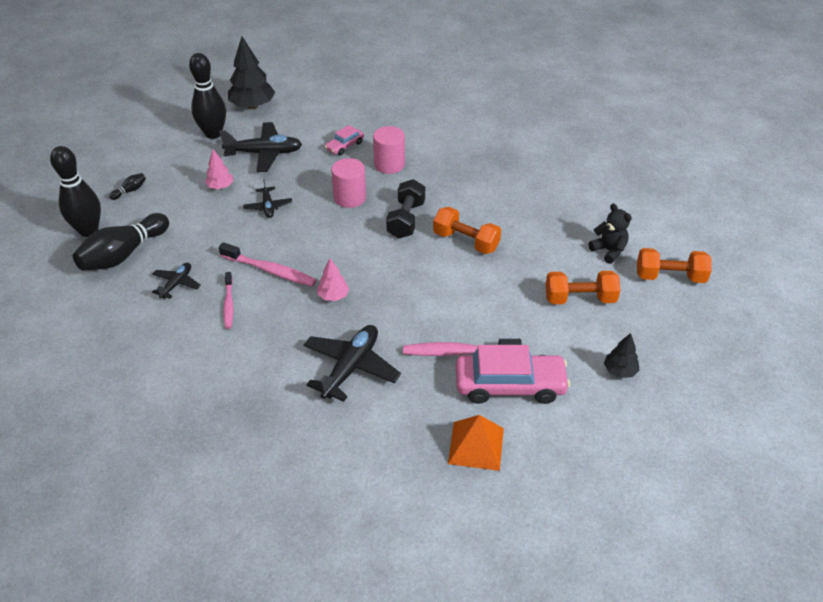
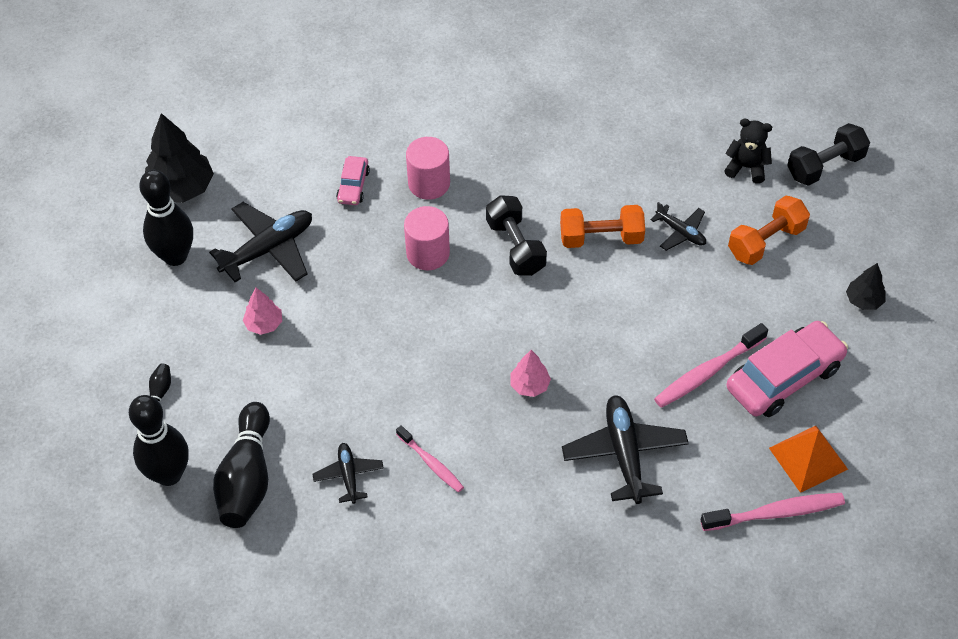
camera: 35 degrees left, 10 degrees up
(268, 207) = (348, 318): black plane -> black plane (680, 232)
(270, 270) = (434, 396): pink toothbrush -> pink toothbrush (776, 513)
(670, 277) = (825, 166): orange dumbbell -> black dumbbell

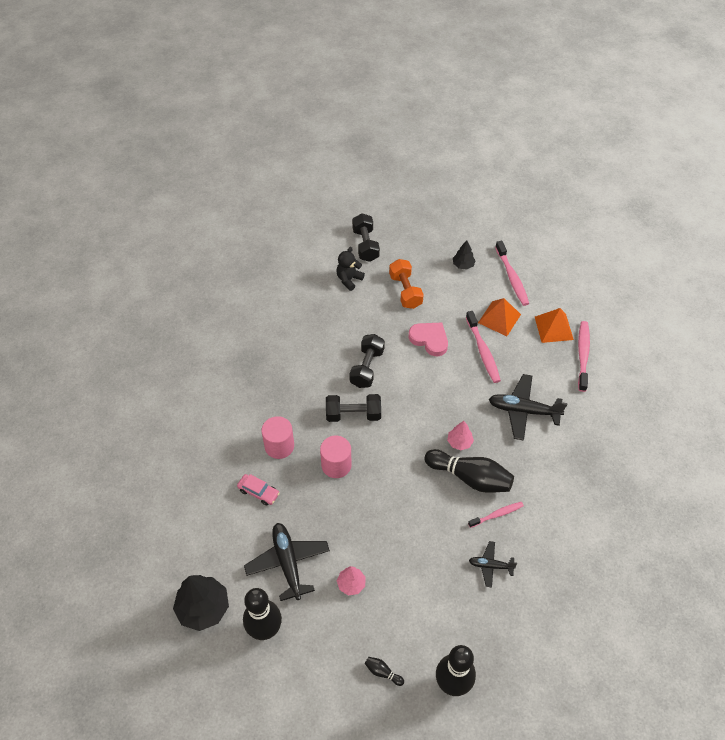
camera: 70 degrees left, 0 degrees up
(247, 478) = (472, 630): black bowling pin -> black bowling pin (470, 477)
(601, 238) = (367, 368): orange dumbbell -> black dumbbell
(680, 232) = (380, 327): black plane -> none
(691, 298) = (429, 340): none -> pink heart
(784, 377) = (499, 318): pink car -> orange pyramid
(878, 374) = (512, 278): none -> pink toothbrush

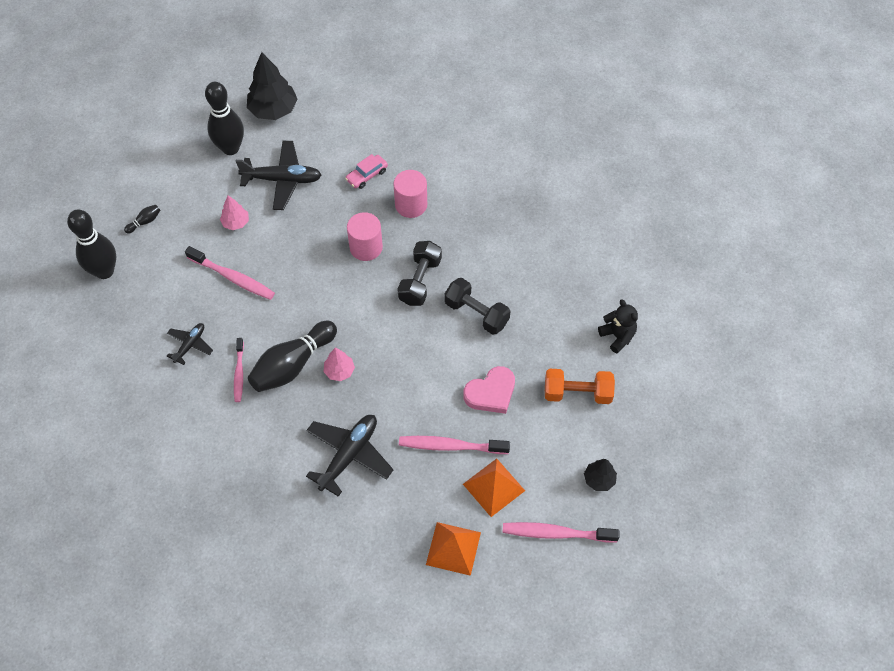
camera: 110 degrees right, 5 degrees up
(365, 245) = (671, 373): black dumbbell -> none
(583, 355) = (397, 564): pink toothbrush -> pink toothbrush (233, 278)

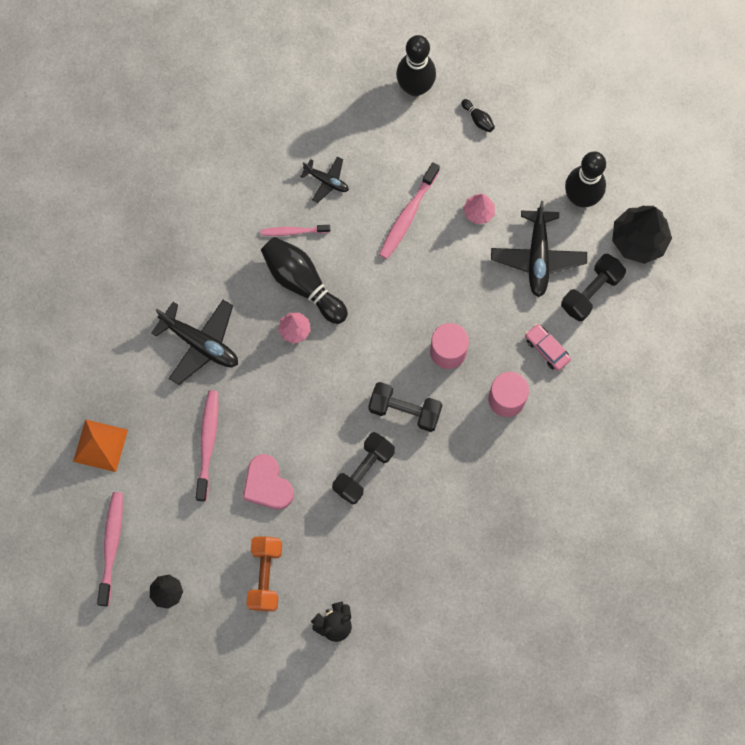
camera: 90 degrees right, 15 degrees up
(317, 143) = (591, 292): none -> black dumbbell
(493, 487) = (162, 485): orange pyramid -> none

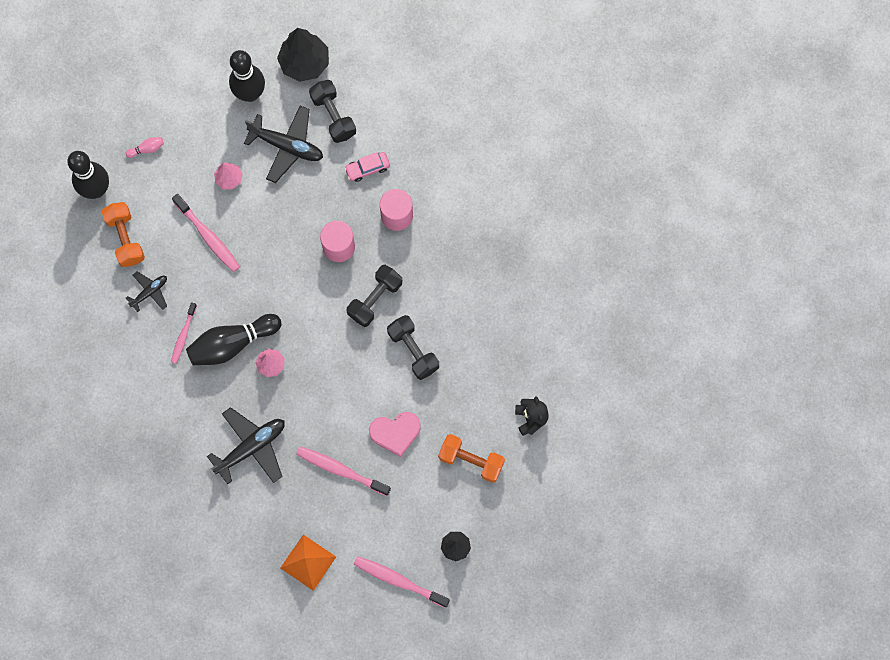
camera: 70 degrees left, 0 degrees up
(374, 136) = (126, 238): none -> orange dumbbell
(478, 119) = (147, 149): black bowling pin -> pink bowling pin

